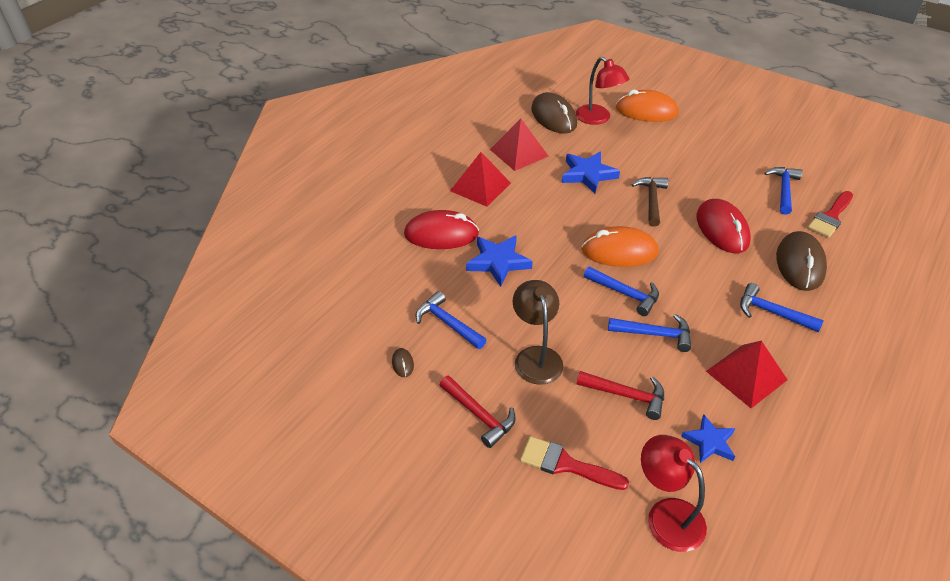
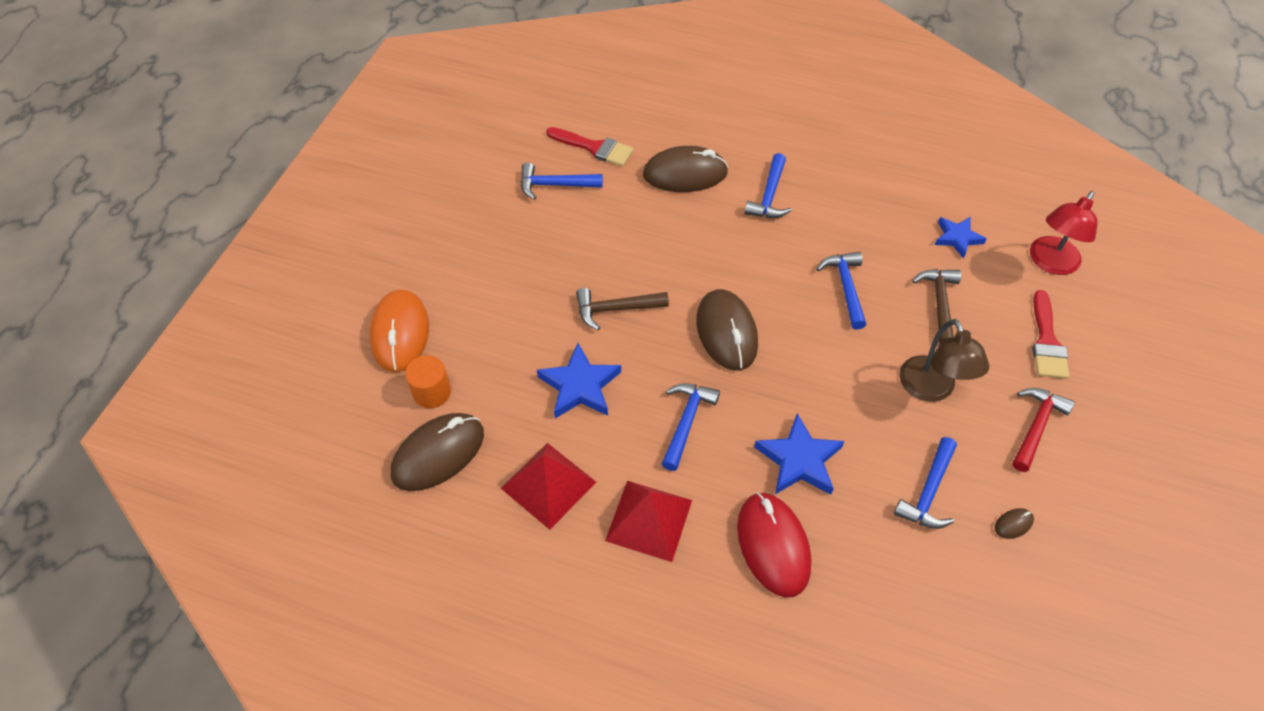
camera: 105 degrees left, 10 degrees up
(536, 356) = (931, 389): brown lamp -> brown lamp turned 75 degrees counterclockwise
(598, 118) = (432, 392): red lamp -> orange cylinder
(619, 251) = (726, 332): orange mouse -> brown mouse
(625, 294) = (797, 319): blue hammer -> blue hammer (686, 422)
(626, 395) = (939, 303): red hammer -> brown hammer
(722, 229) = (649, 238): red mouse -> none
(746, 375) = (864, 214): red pyramid -> none

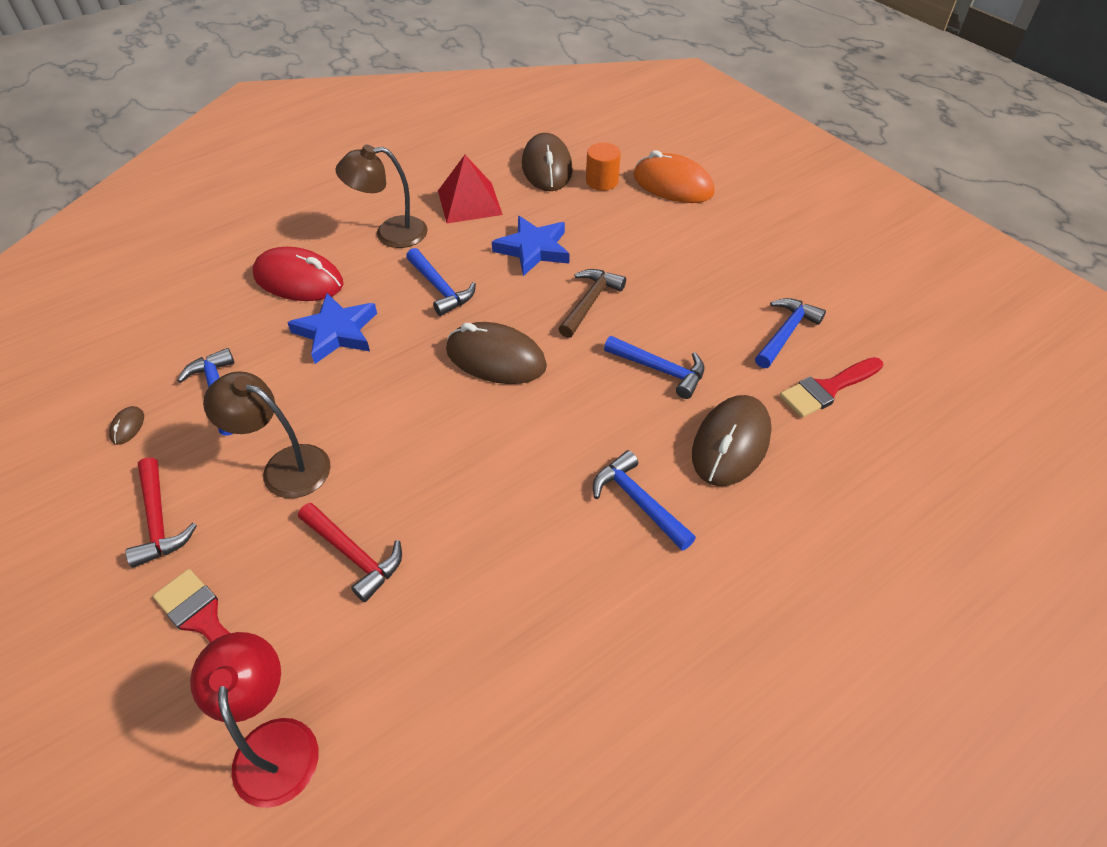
camera: 125 degrees right, 5 degrees down
(649, 520) = (390, 233): red pyramid -> brown lamp
(846, 287) = (455, 483): blue hammer -> blue hammer (660, 370)
(939, 303) = (353, 555): brown hammer -> red hammer
(957, 238) = (411, 658): blue star -> none

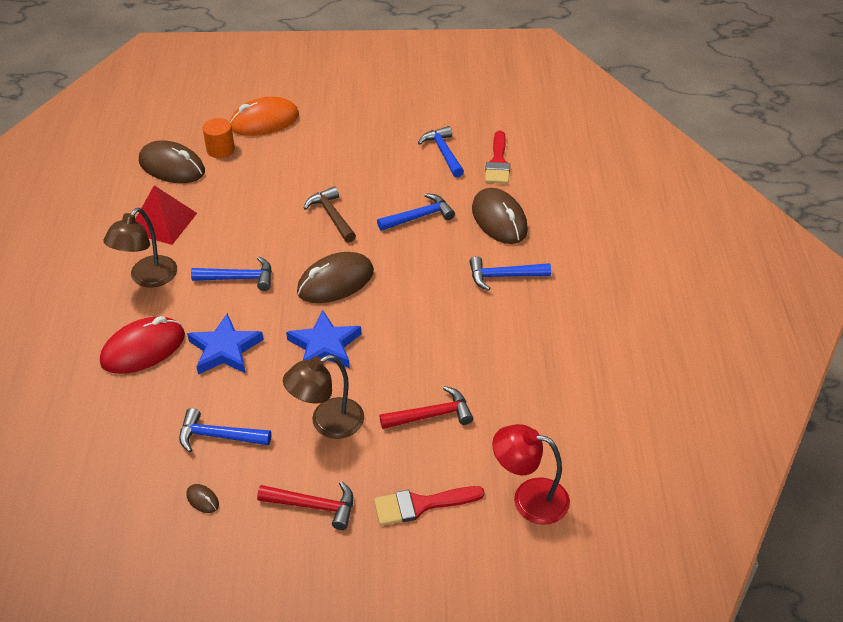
camera: 55 degrees left, 5 degrees down
(533, 249) = (252, 216): blue star -> blue star (324, 346)

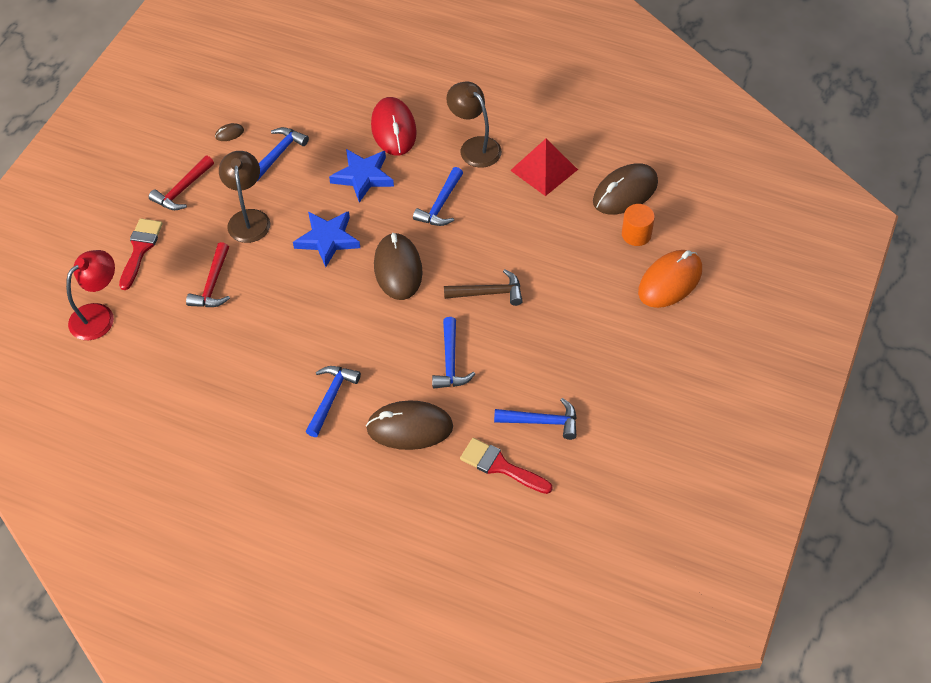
camera: 115 degrees right, 10 degrees up
(264, 121) = (670, 281): orange mouse -> orange mouse turned 45 degrees clockwise

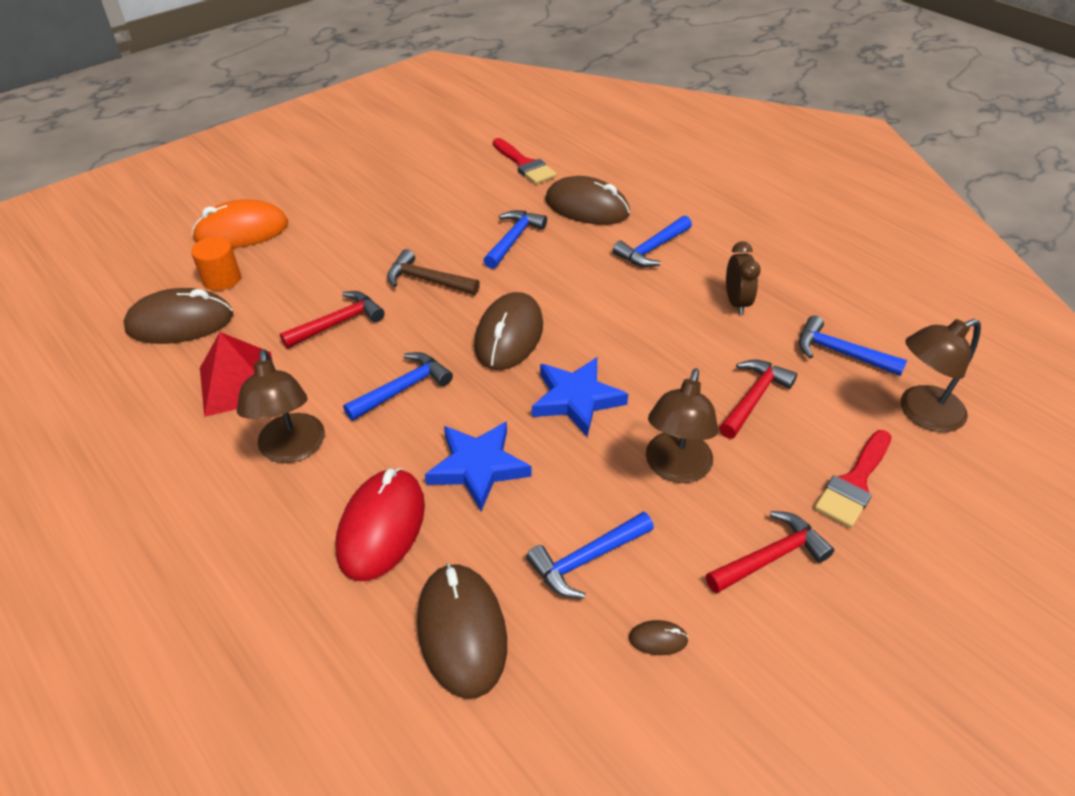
camera: 155 degrees left, 10 degrees down
(99, 315) = (921, 413): red lamp -> brown lamp
(245, 365) = (736, 303): none -> brown clock
(323, 103) = (462, 631): none -> brown mouse
(521, 233) = (338, 323): none -> red hammer
(542, 422) = (465, 178): blue hammer -> blue hammer (840, 353)

